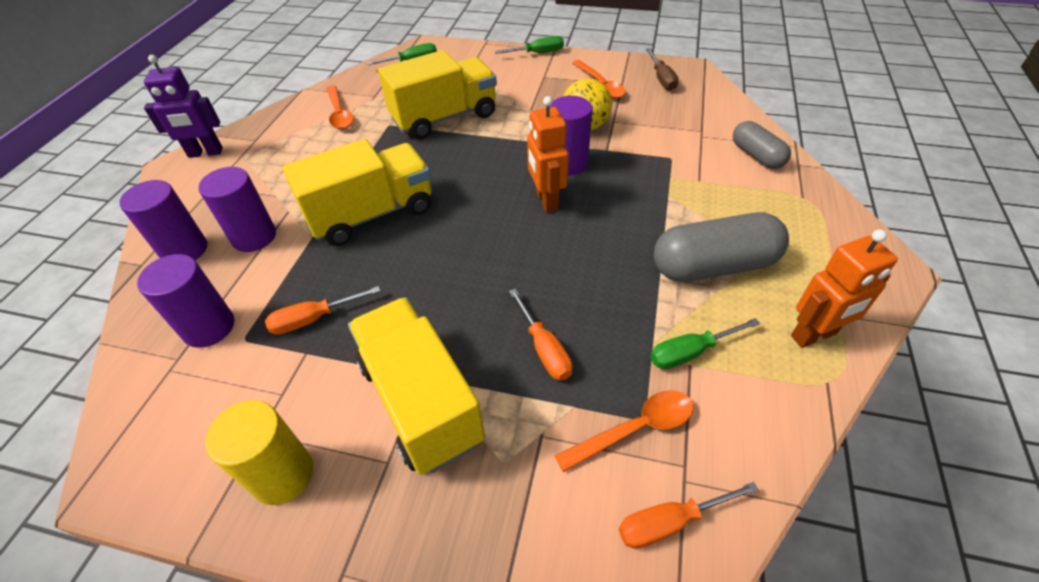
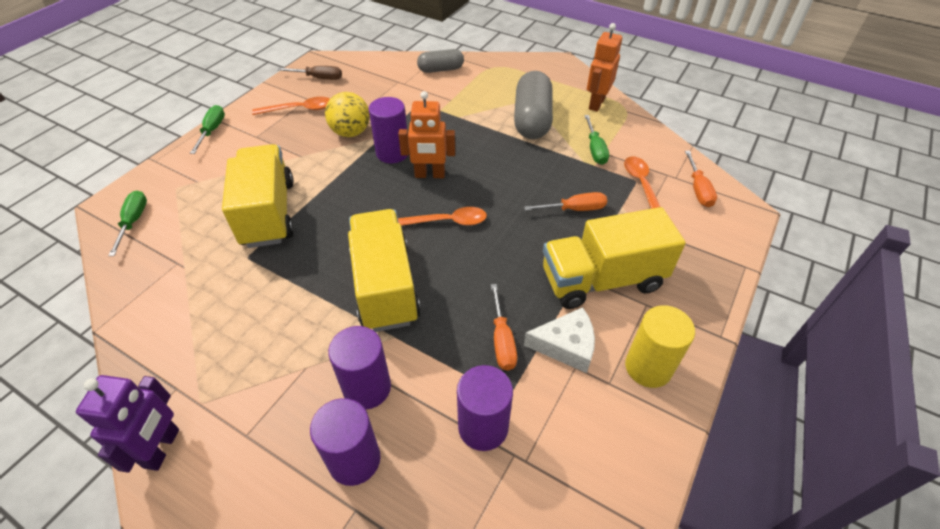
camera: 75 degrees left, 0 degrees up
(311, 379) = (566, 345): none -> white cheese
(339, 113) = (188, 298): orange spoon -> orange spoon (446, 222)
(814, 335) = (596, 103): orange robot -> orange robot turned 150 degrees counterclockwise

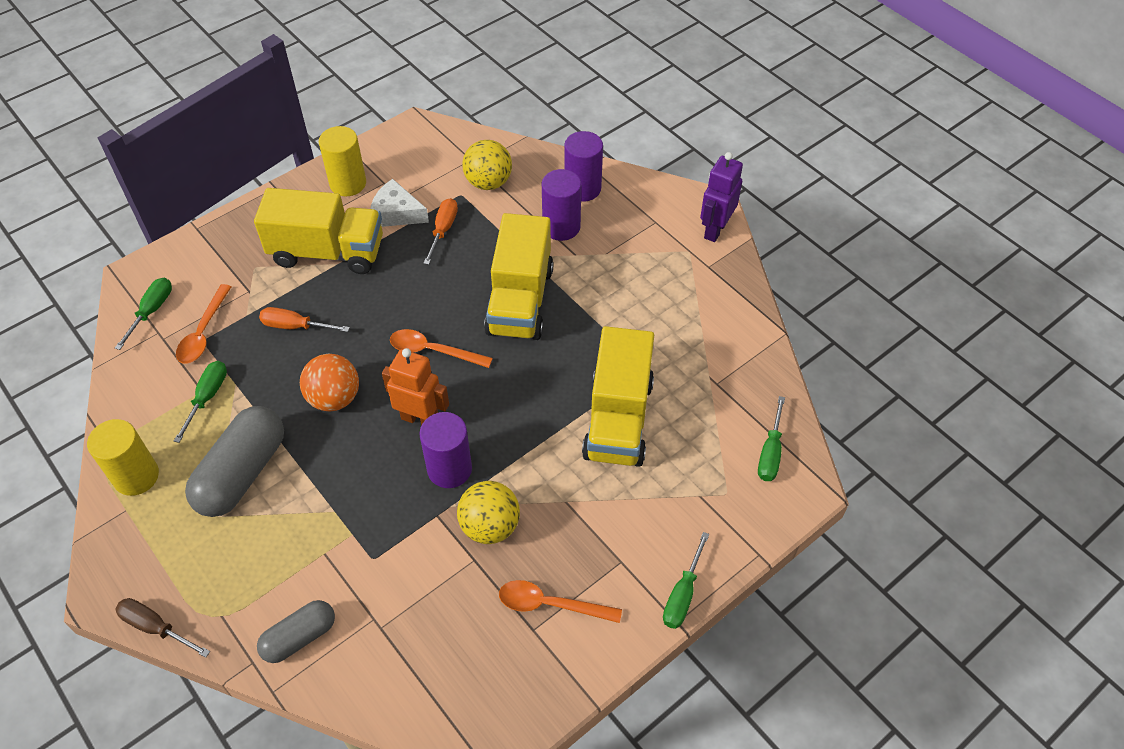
camera: 160 degrees left, 5 degrees up
(318, 78) = (503, 683): brown screwdriver -> brown screwdriver (156, 627)
(441, 69) = (299, 637): grey capsule -> grey capsule turned 45 degrees counterclockwise
(483, 427) = (488, 182): purple cylinder -> yellow ball
(503, 171) = (334, 398): none -> orange ball
(596, 103) = (136, 476): orange robot -> yellow cylinder
(698, 189) = (151, 311): orange screwdriver -> green screwdriver

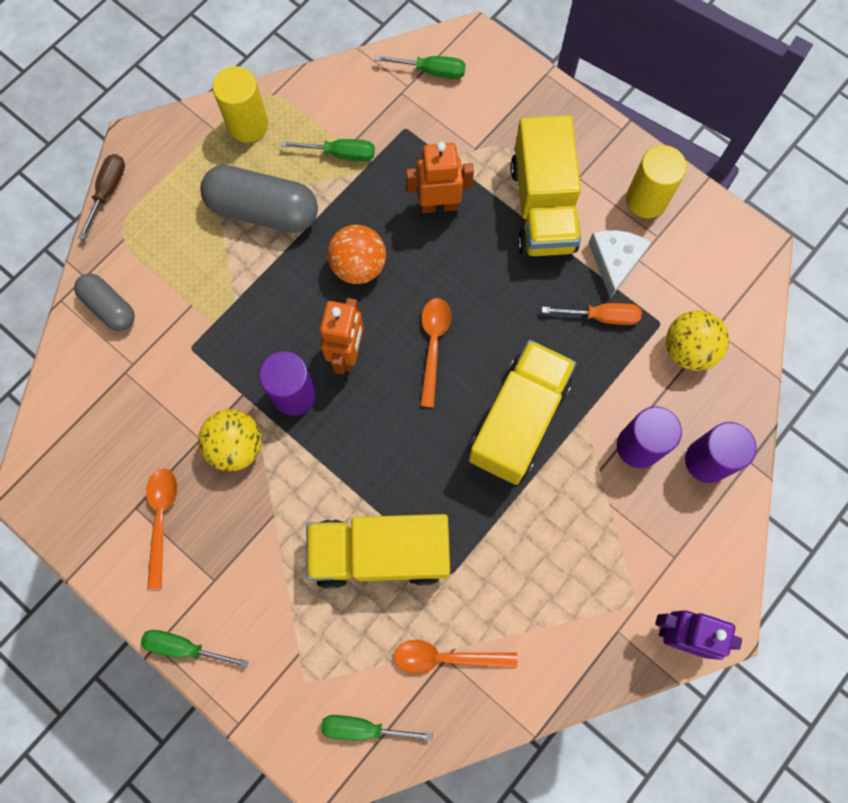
camera: 80 degrees right, 20 degrees up
(203, 332) = (415, 125): orange spoon -> orange spoon (446, 657)
(295, 326) = (438, 205): orange screwdriver -> orange robot
(520, 300) = (518, 420): yellow truck -> yellow truck turned 120 degrees clockwise

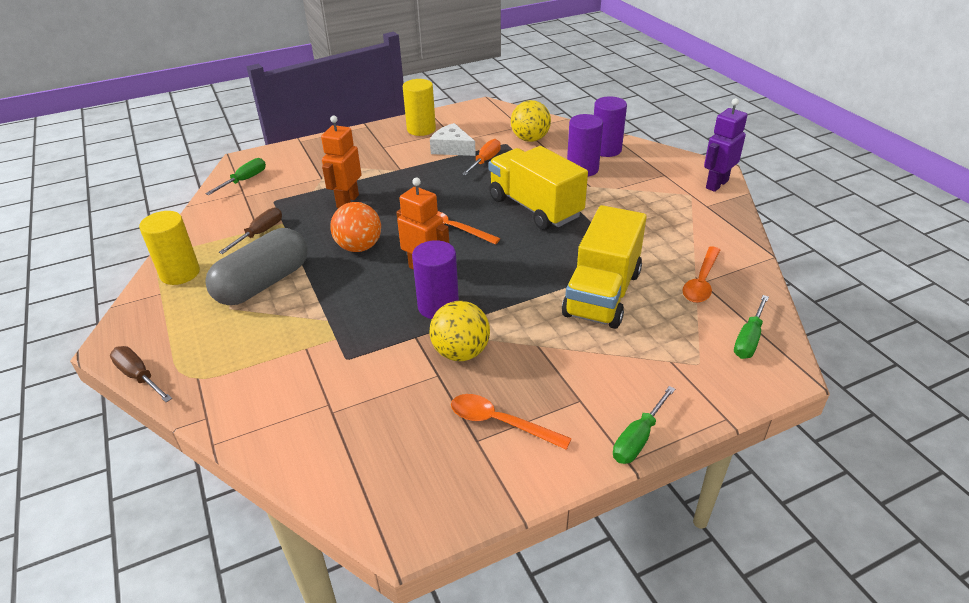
camera: 65 degrees left, 35 degrees down
(109, 307) = (256, 406): grey capsule -> none
(340, 154) = (260, 233): green screwdriver -> brown screwdriver
(542, 207) = (390, 163): yellow truck -> none

